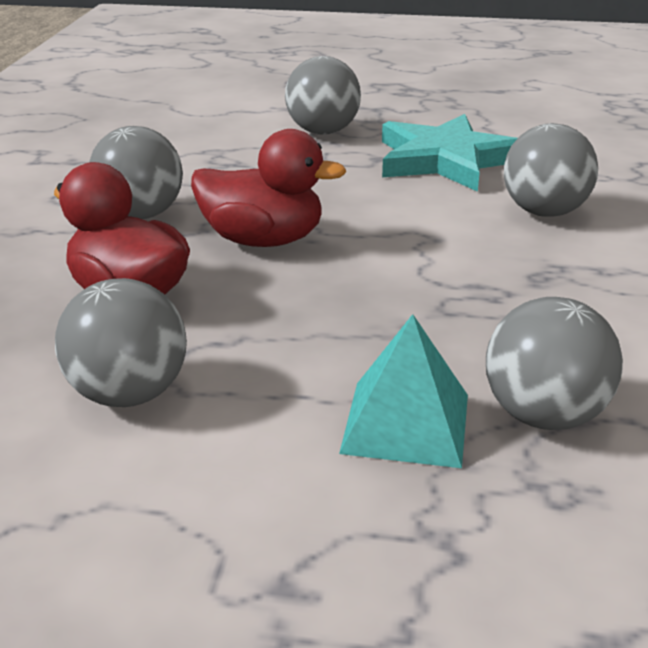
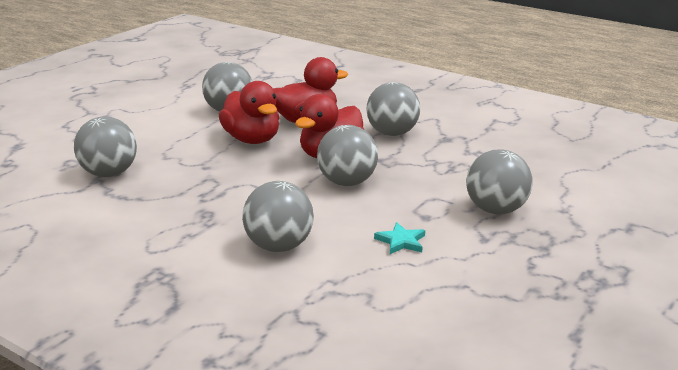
camera: 115 degrees right, 5 degrees down
(260, 320) = (252, 140): none -> red duck
(341, 211) = (346, 182): none -> grey ball
(406, 423) = (144, 148): turquoise pyramid -> none
(446, 160) = (401, 241): turquoise star -> turquoise star, size x0.40

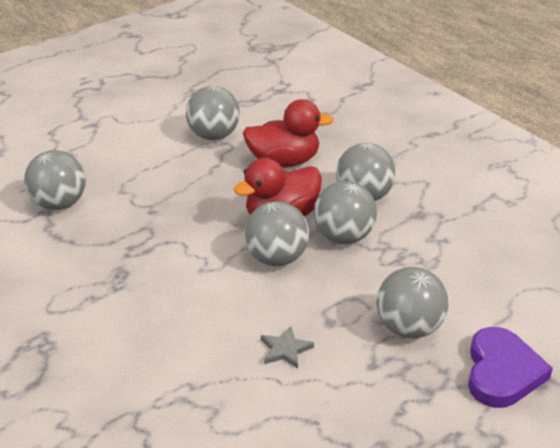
camera: 20 degrees right, 10 degrees up
(252, 140) = (215, 181): red duck -> none
(278, 246) = (164, 330): grey ball -> grey ball (344, 237)
(401, 241) = (285, 350): turquoise star -> grey star
(591, 225) = (502, 372): none -> purple heart

